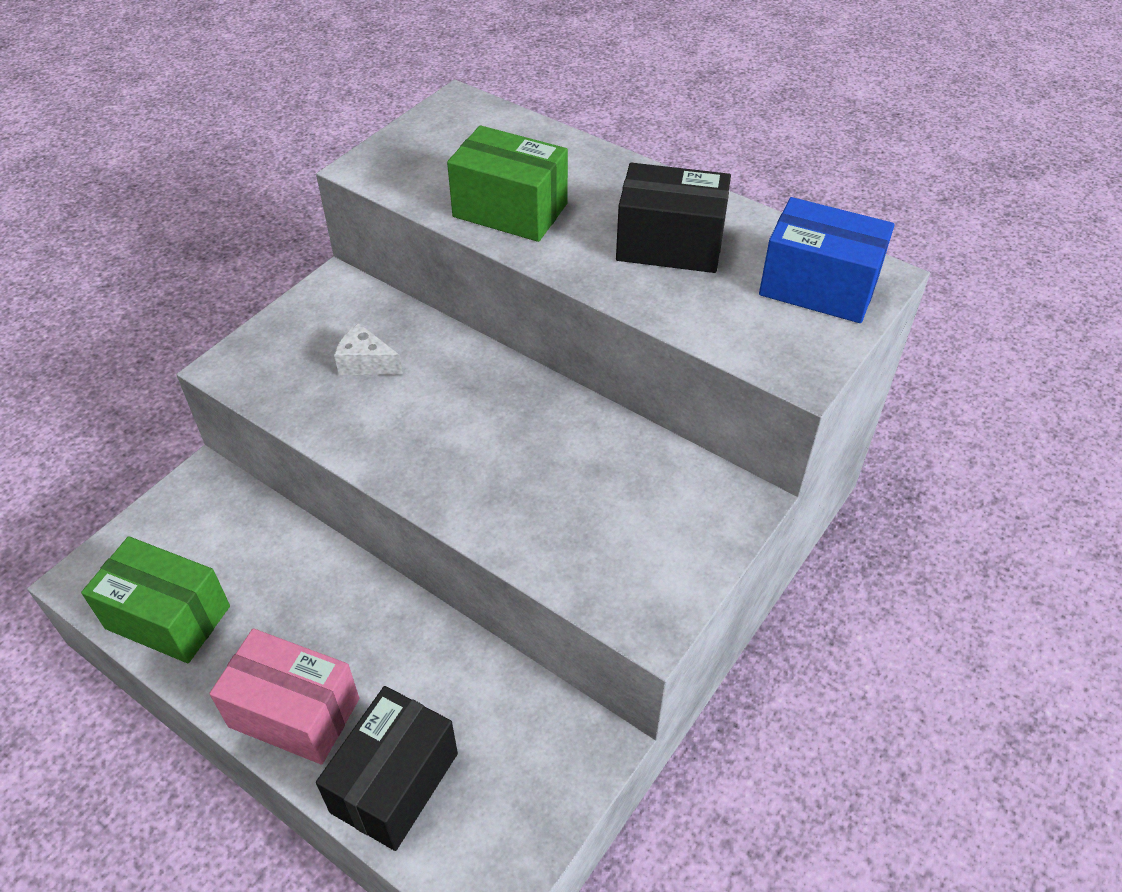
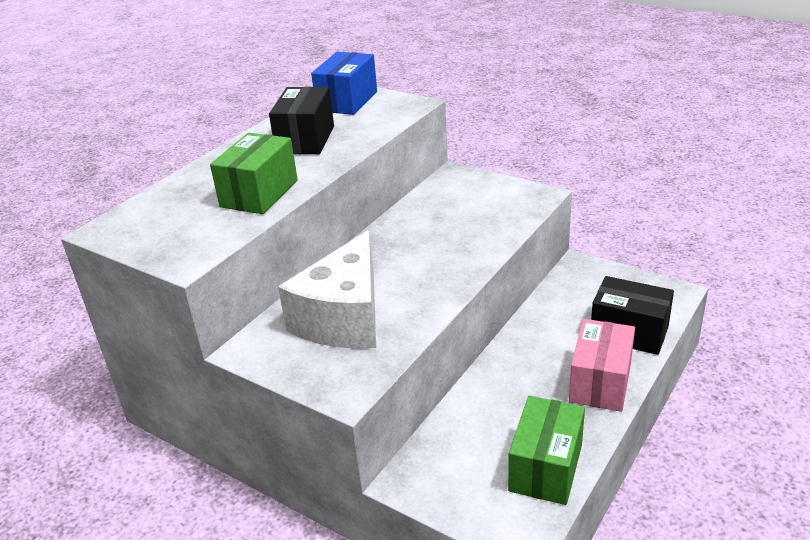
camera: 90 degrees left, 15 degrees down
(366, 363) = (344, 318): white cheese -> white cheese, size x2.47

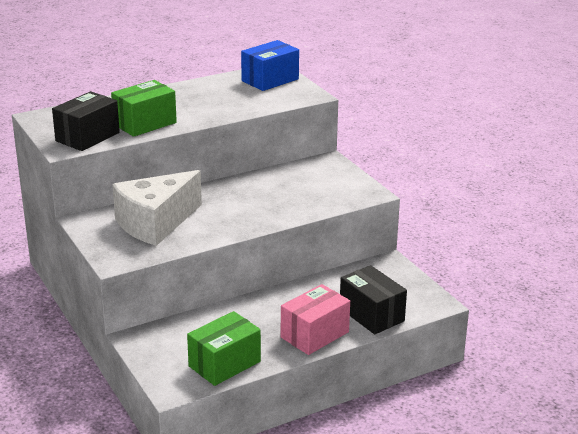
camera: 25 degrees right, 5 degrees down
(305, 140) = (211, 98): black box -> black box (87, 137)

